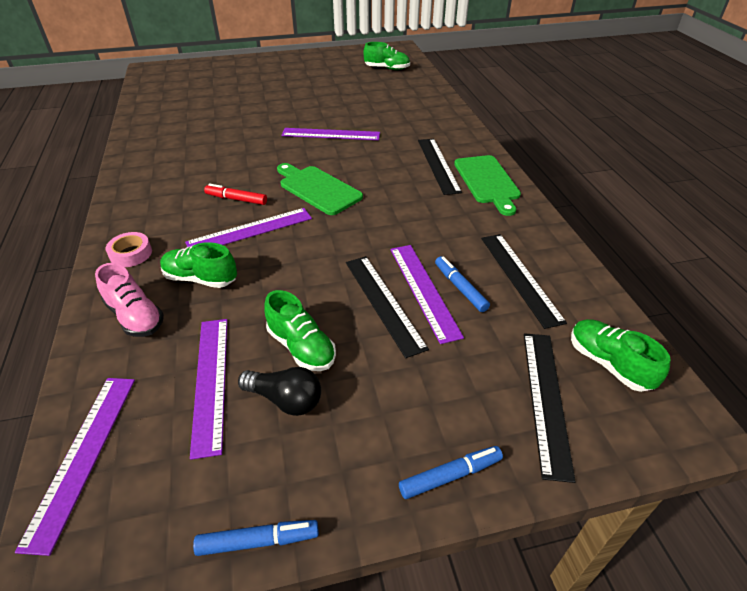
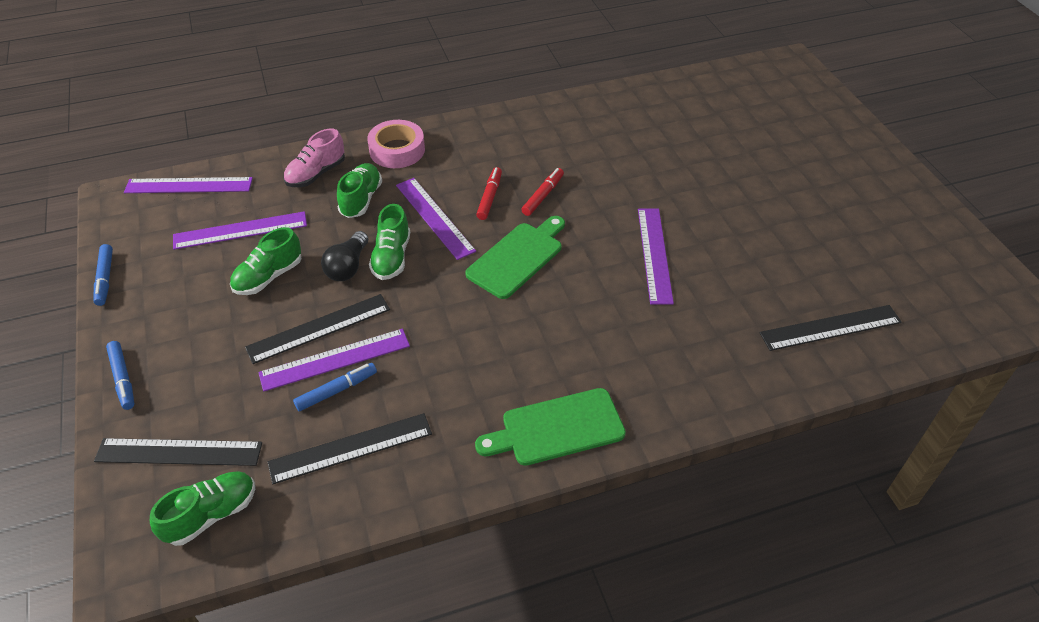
camera: 85 degrees right, 5 degrees up
(131, 254) = (397, 150): pink tape -> pink tape, size x1.53
(247, 173) = (543, 196): none -> red marker
(285, 399) = (214, 275): black light bulb -> black light bulb (348, 267)
(387, 69) = (915, 300): green shoe -> green shoe (392, 257)
(438, 165) = (593, 372): black ruler -> black ruler (830, 328)

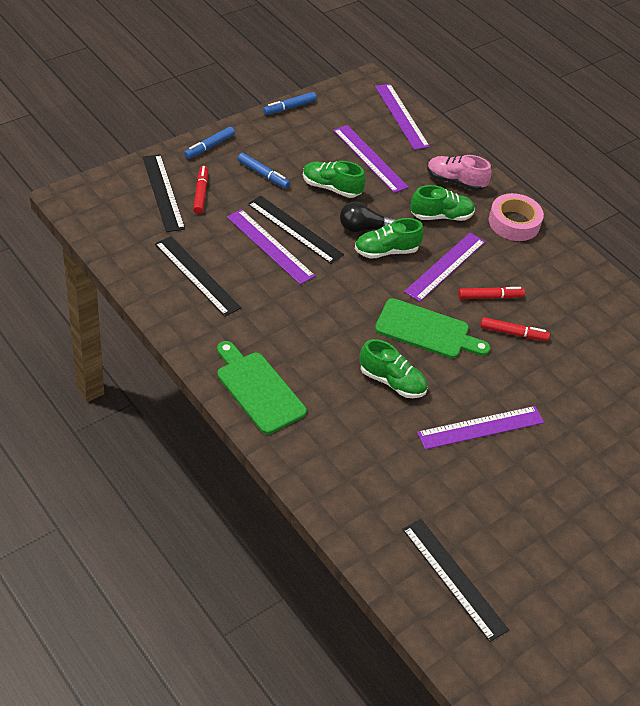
camera: 65 degrees right, 0 degrees up
(205, 409) = (201, 193): none -> red marker
(211, 514) = (123, 222): green shoe -> green shoe (392, 382)
(336, 391) = (242, 255): blue marker -> blue marker (263, 174)

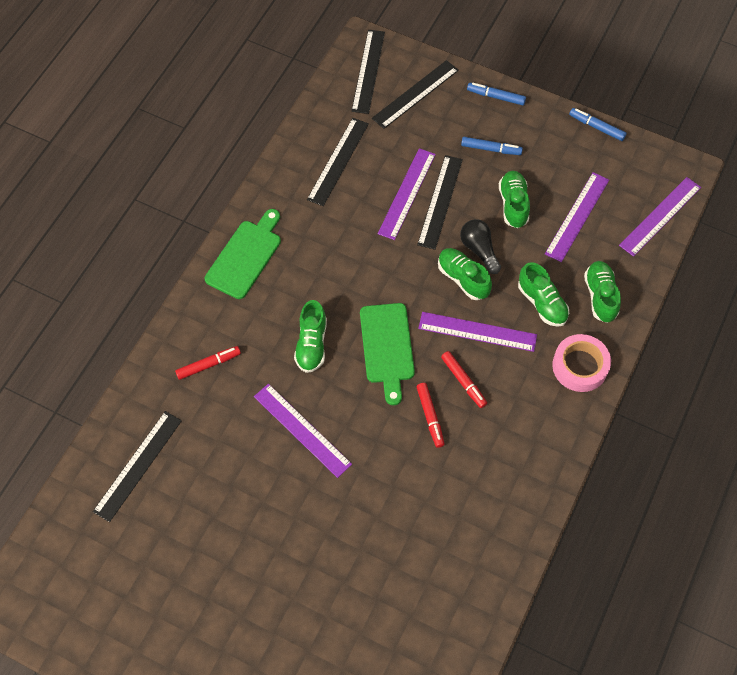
camera: 70 degrees right, 15 degrees up
(108, 210) = (368, 71): none -> black ruler
(201, 193) = (434, 118): red marker -> red marker (208, 365)
(263, 174) = (491, 149): blue marker -> blue marker turned 90 degrees counterclockwise
(455, 181) = (600, 296): pink shoe -> green shoe

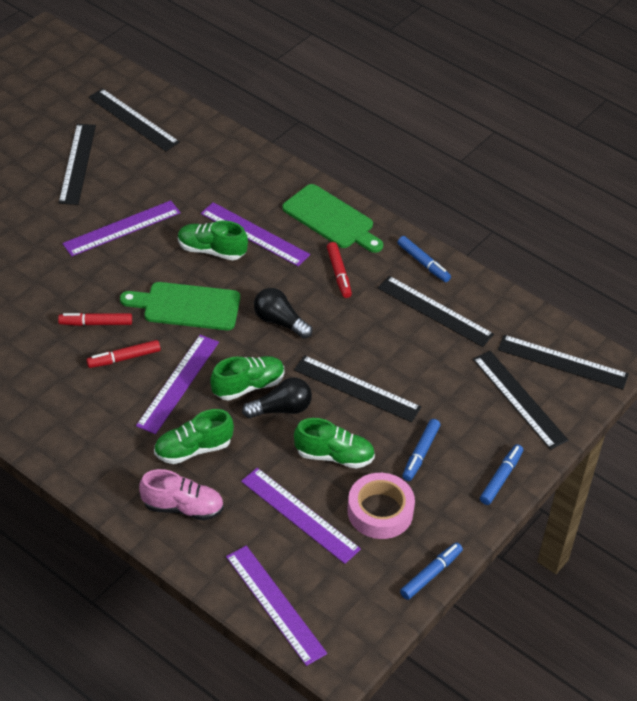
camera: 100 degrees right, 15 degrees down
(208, 365) = (216, 176): red marker -> red marker (339, 274)
(218, 500) = (77, 163): none -> black ruler
(283, 177) = (423, 263): none -> blue marker
(384, 271) = (280, 321): none -> black light bulb
(407, 193) = (376, 361): purple ruler -> purple ruler (254, 234)
(580, 366) = (102, 463): pink tape -> pink tape (380, 511)
(600, 296) = (183, 507): green shoe -> pink shoe

